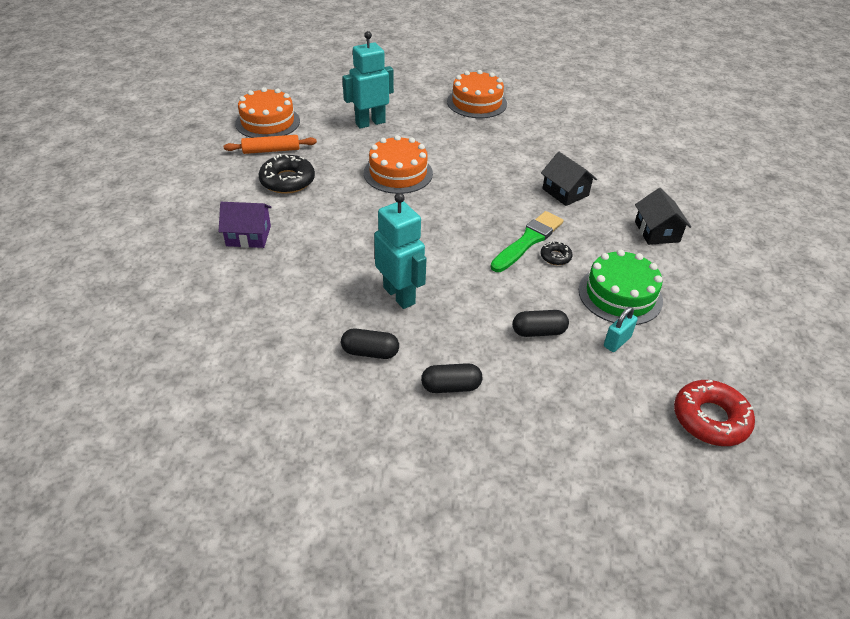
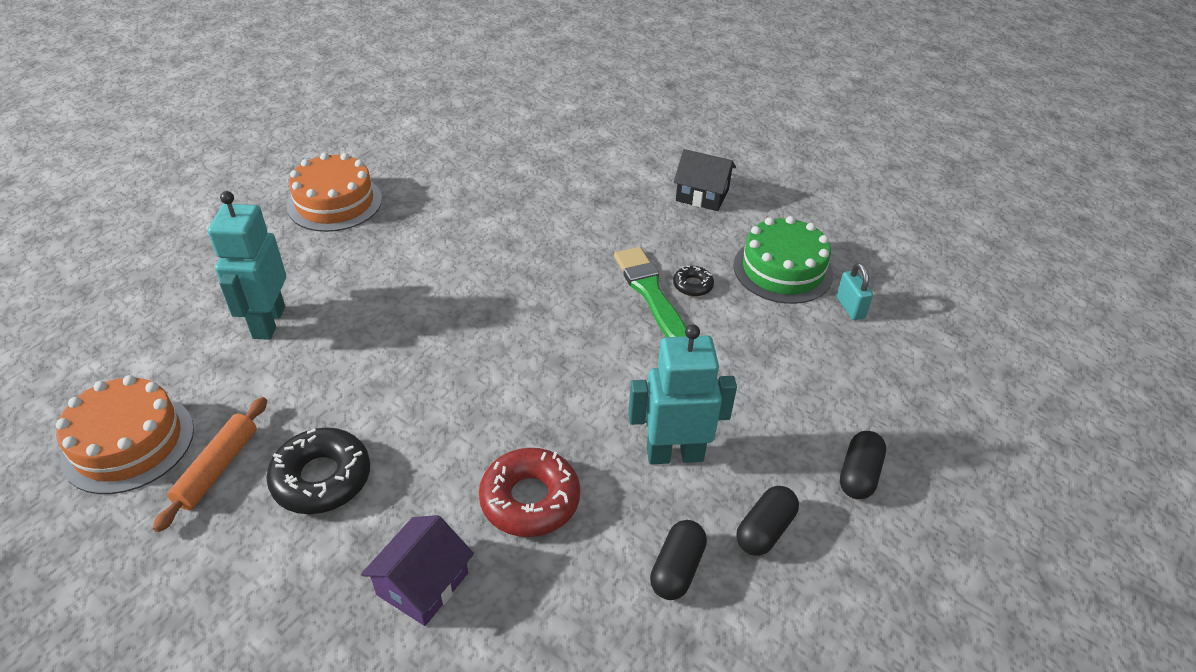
camera: 60 degrees left, 0 degrees up
(398, 173) = (419, 345): orange cake -> none
(538, 332) = (806, 358): black capsule -> black capsule (677, 569)
(565, 192) = (586, 222): black house -> none
(710, 419) = (977, 300): red donut -> red donut (530, 499)

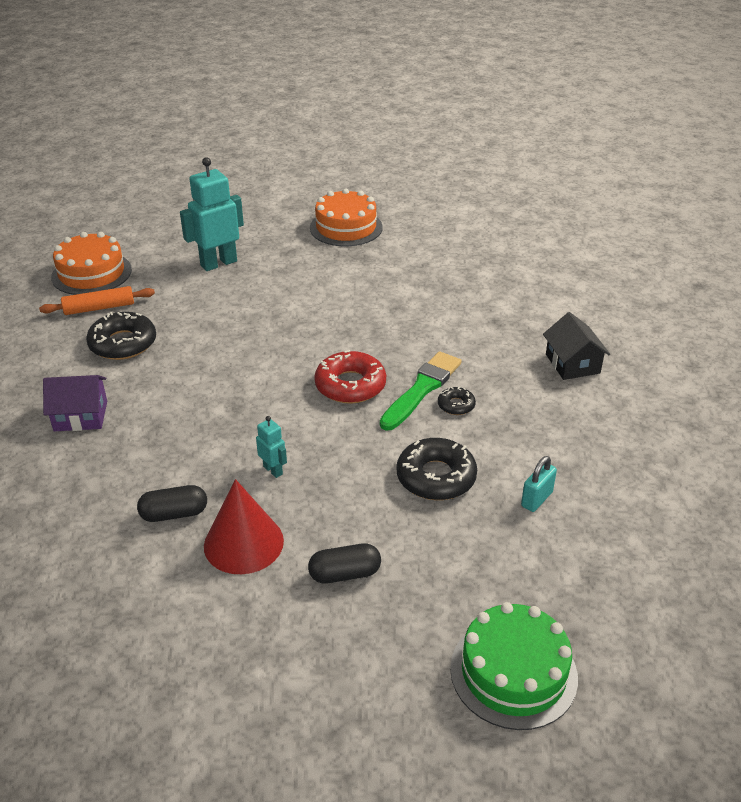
camera: 55 degrees right, 5 degrees down
(530, 499) = (176, 426): red donut -> red donut (350, 385)
(674, 454) = (273, 470): turquoise robot -> turquoise robot, size x0.48
(764, 530) = (243, 543): black capsule -> red cone
(777, 349) = (436, 477): none -> black donut
(782, 270) = (535, 443): green cake -> green cake (513, 672)

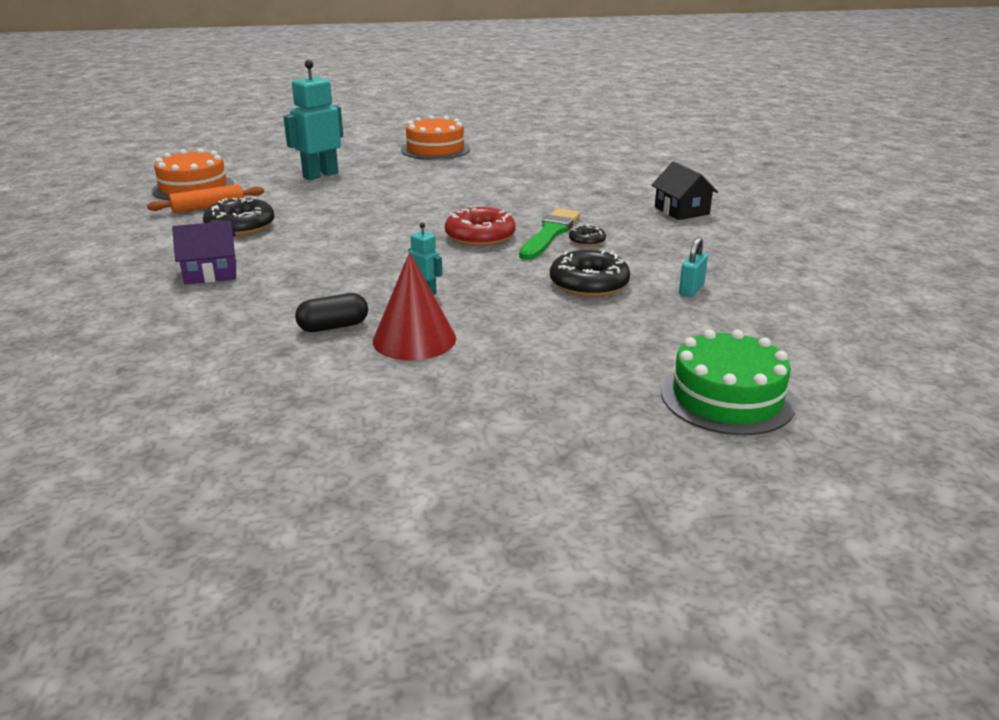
camera: 10 degrees left, 10 degrees down
(345, 574) = (527, 350): black capsule -> none

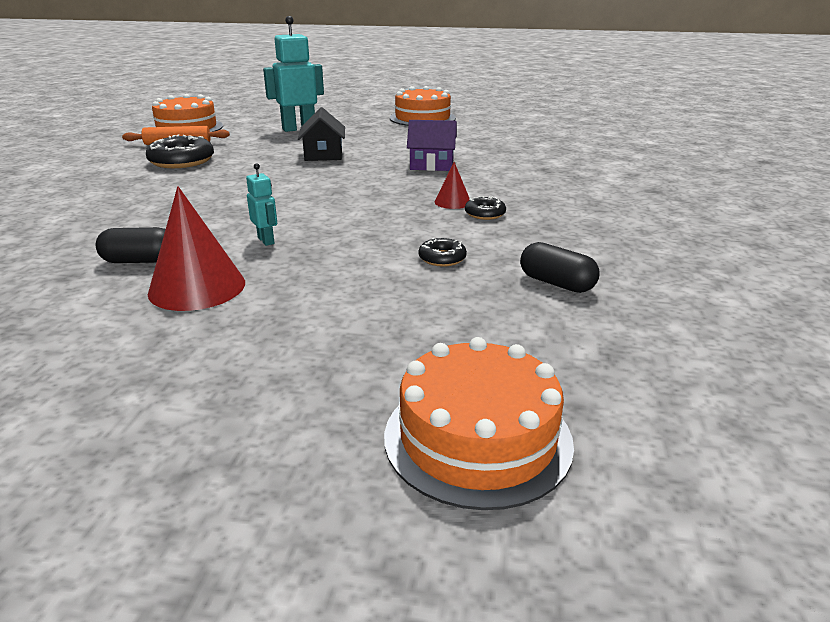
camera: 20 degrees right, 0 degrees up
(211, 273) = (106, 196): purple house -> purple house (432, 164)
(480, 236) = (380, 195): red donut -> none
(550, 234) = (452, 202): green brush -> red cone
(589, 283) = (442, 258): black donut -> black donut, size x0.52
(681, 211) = (621, 197): black house -> black house (323, 155)
(691, 289) = (556, 283): turquoise padlock -> black capsule
(727, 397) = (477, 438): green cake -> orange cake

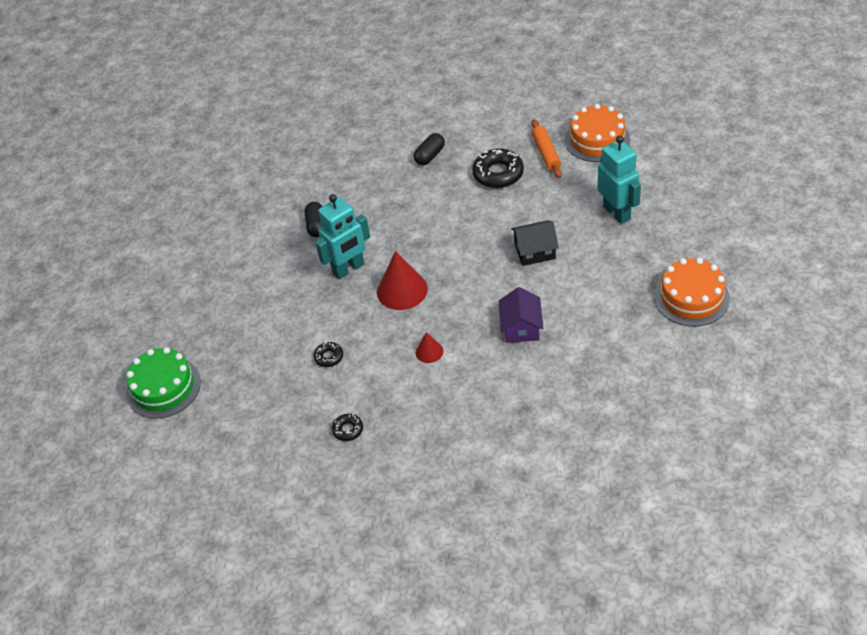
camera: 90 degrees right, 20 degrees up
(197, 287) = (286, 260): red cone -> red cone (402, 290)
(266, 240) = (349, 269): turquoise robot -> turquoise robot, size x2.10
(477, 438) = (163, 387): orange cake -> green cake
(485, 214) = (407, 373): black donut -> black donut (348, 430)
(556, 283) = (297, 414): black capsule -> black capsule (430, 156)

